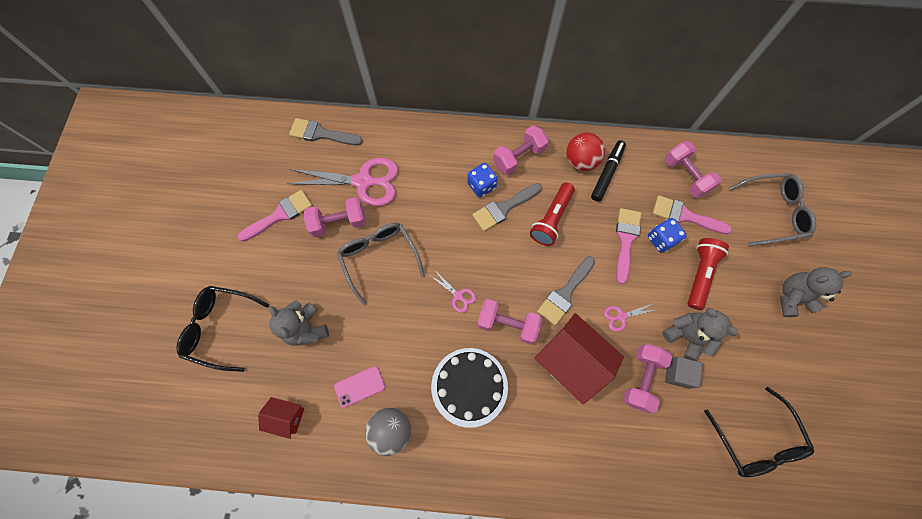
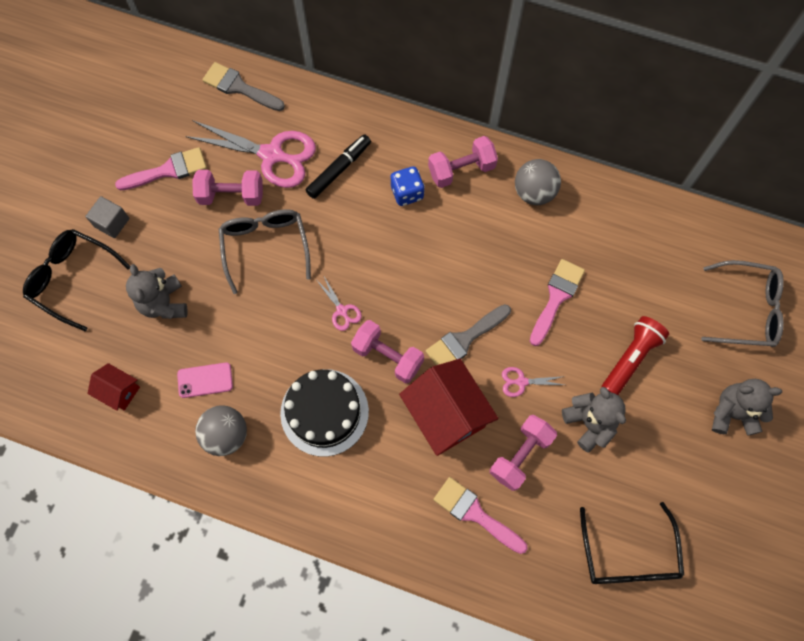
camera: 15 degrees right, 0 degrees up
(503, 208) = (424, 225): grey brush -> none
(551, 219) = (476, 251): red flashlight -> none
(580, 161) = (534, 192): red ball -> grey ball
(607, 173) = (561, 214): black marker -> black marker (339, 169)
(661, 239) = (598, 307): blue dice -> none
(677, 373) = (564, 461): grey cube -> grey cube (112, 222)
(684, 216) = (637, 287): pink brush -> pink brush (475, 513)
(685, 176) = (655, 240): pink dumbbell -> none

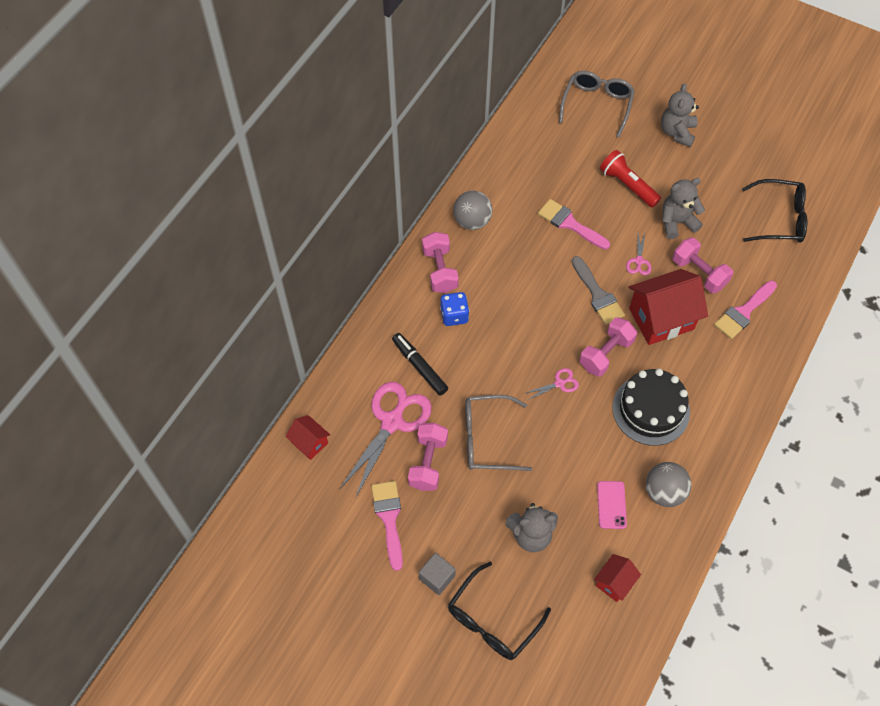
camera: 80 degrees left, 10 degrees down
(239, 87) = (309, 443): grey brush -> red house

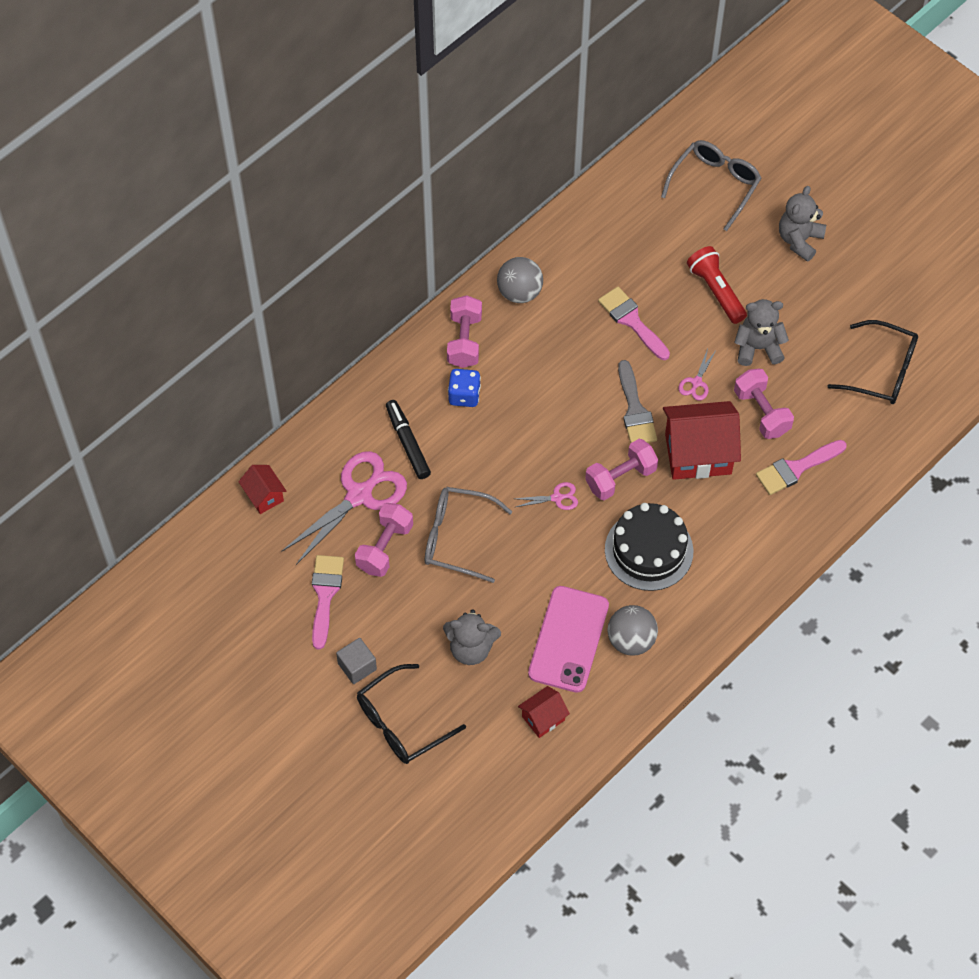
camera: 15 degrees right, 0 degrees up
(611, 505) = (568, 639): pink phone -> pink phone, size x1.92

